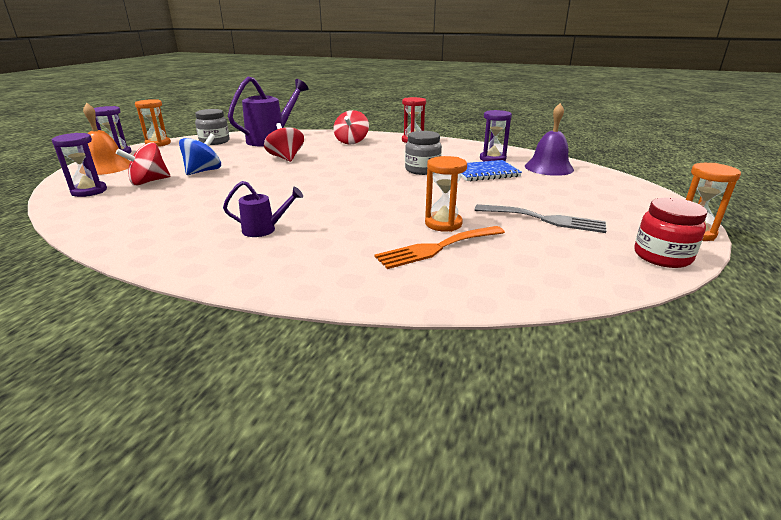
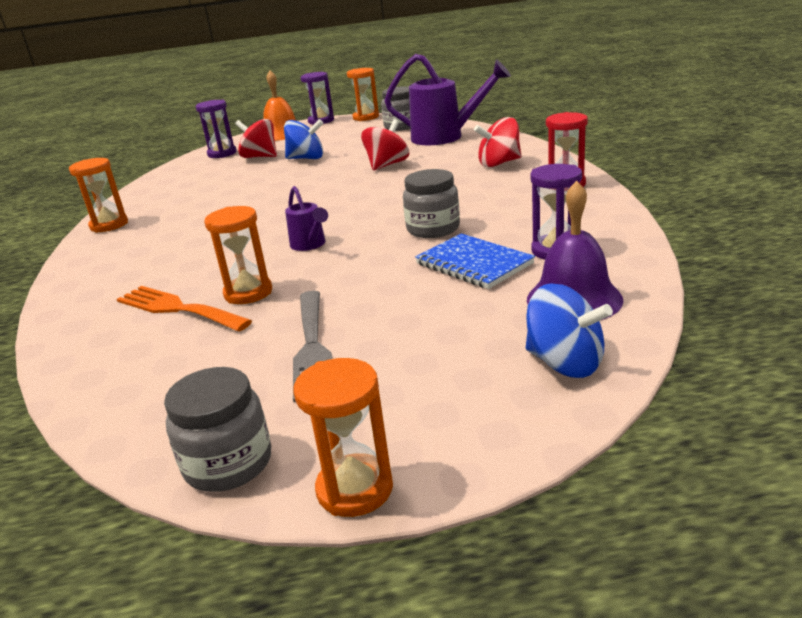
camera: 65 degrees right, 0 degrees up
(171, 258) = (109, 225): none -> orange hourglass
(264, 230) = (180, 229): purple watering can -> purple watering can (310, 245)
(606, 181) = (565, 363): none -> blue spinning top
(662, 256) = (228, 463): red jar -> grey jar

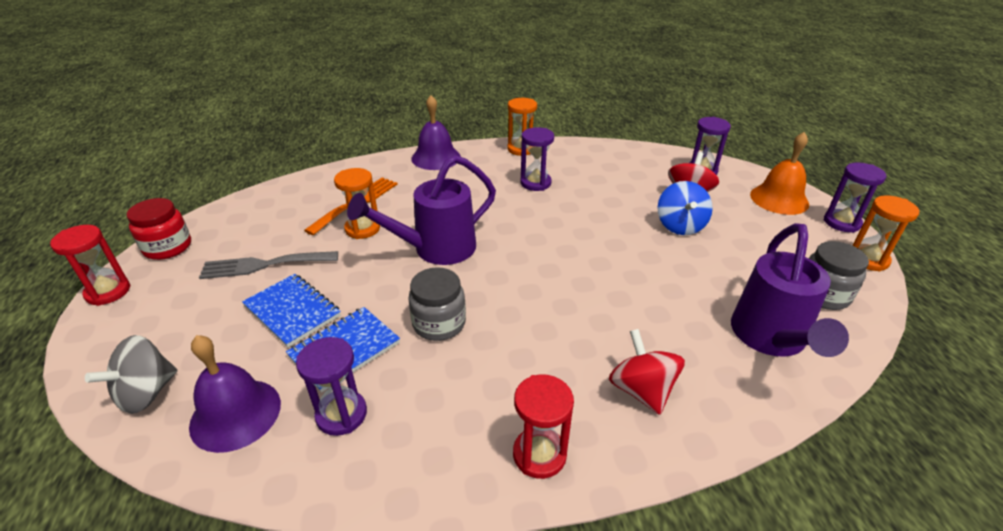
camera: 85 degrees right, 10 degrees up
(84, 272) = (436, 157): none -> purple bell
(198, 212) = (535, 183): none -> purple hourglass
(228, 463) = (168, 247): grey jar -> red jar
(310, 245) = (436, 249): purple watering can -> purple watering can, size x1.98
(355, 489) = (108, 292): orange hourglass -> red hourglass
(387, 165) = (648, 286): red spinning top -> none
(413, 304) = (292, 311): none -> blue notebook
(565, 363) = (147, 393): blue spinning top -> grey spinning top

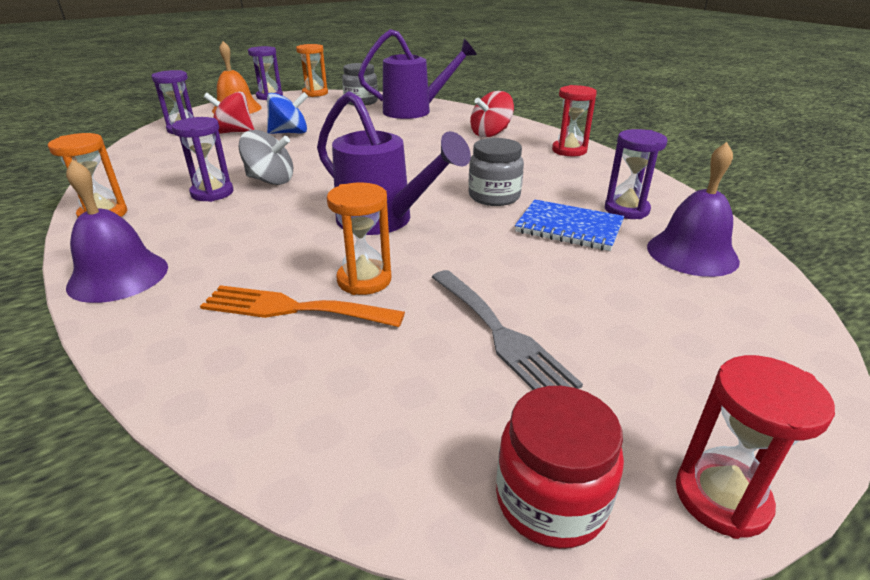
camera: 110 degrees left, 5 degrees down
(147, 393) = (754, 316): grey spinning top -> grey spinning top (270, 180)
(292, 311) = (555, 273): blue notebook -> none

